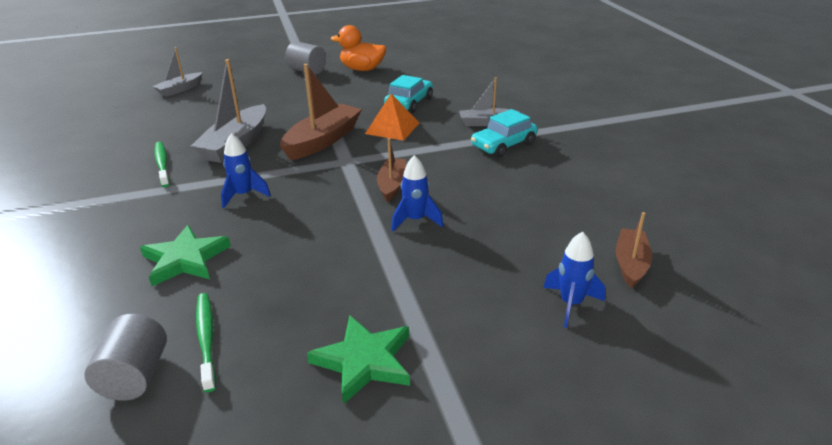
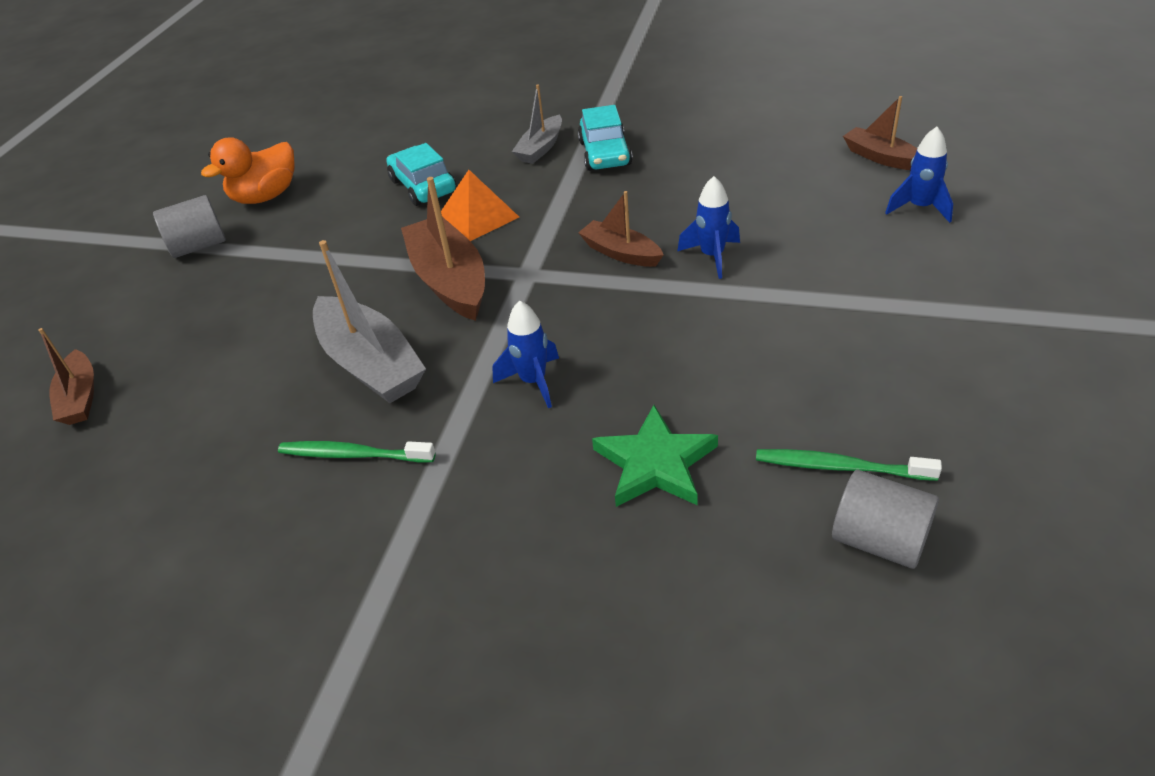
camera: 55 degrees left, 10 degrees up
(180, 89) = (80, 397): grey boat -> brown boat
(364, 361) = (939, 354): green star -> none

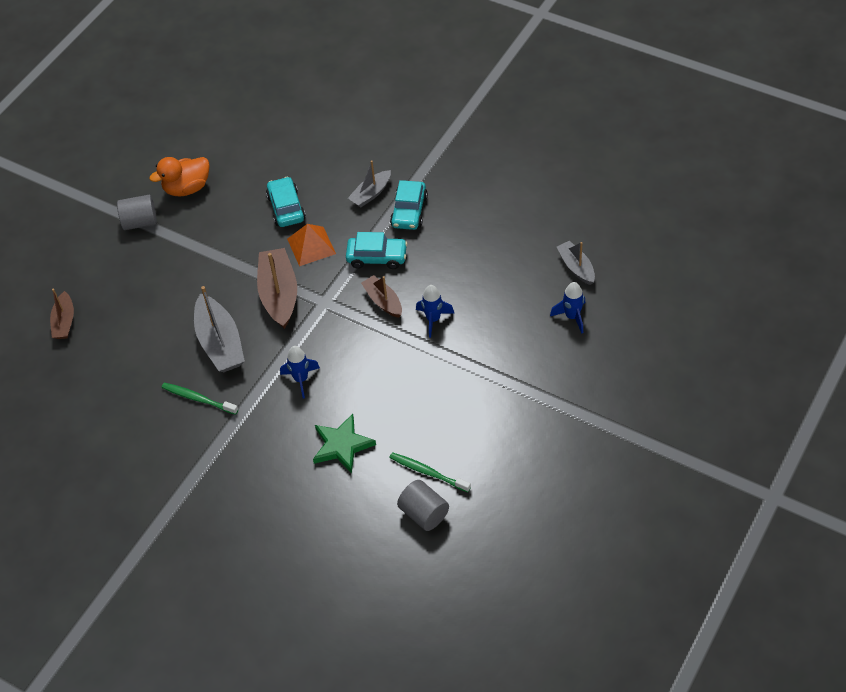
camera: 15 degrees right, 10 degrees up
(584, 207) = (377, 257): none -> turquoise car
(881, 157) = (576, 267): brown boat -> grey boat

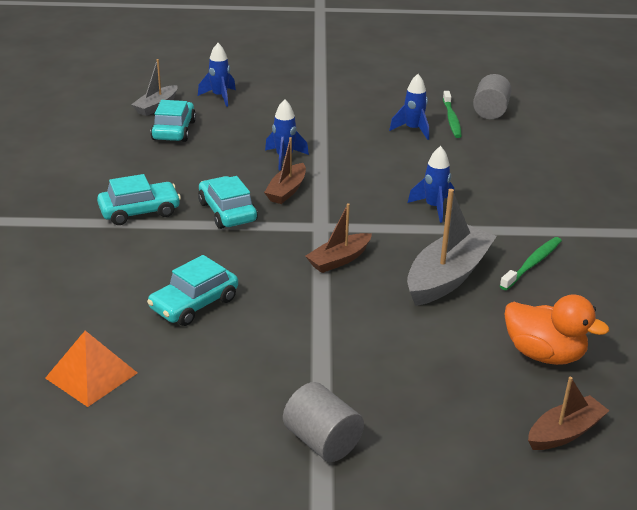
camera: 125 degrees left, 20 degrees down
(187, 188) = (217, 418): orange duck -> orange duck (544, 354)
(198, 399) = (532, 264): green toothbrush -> green toothbrush turned 135 degrees counterclockwise
(279, 294) = (339, 260): brown boat -> brown boat, size x0.59
(311, 246) = (245, 262): orange pyramid -> orange pyramid (91, 375)
(342, 445) = (477, 163): green star -> none
(371, 194) = (126, 246): grey boat -> none
(426, 431) = (413, 130): none -> blue rocket
(523, 265) = (174, 130): none -> turquoise car

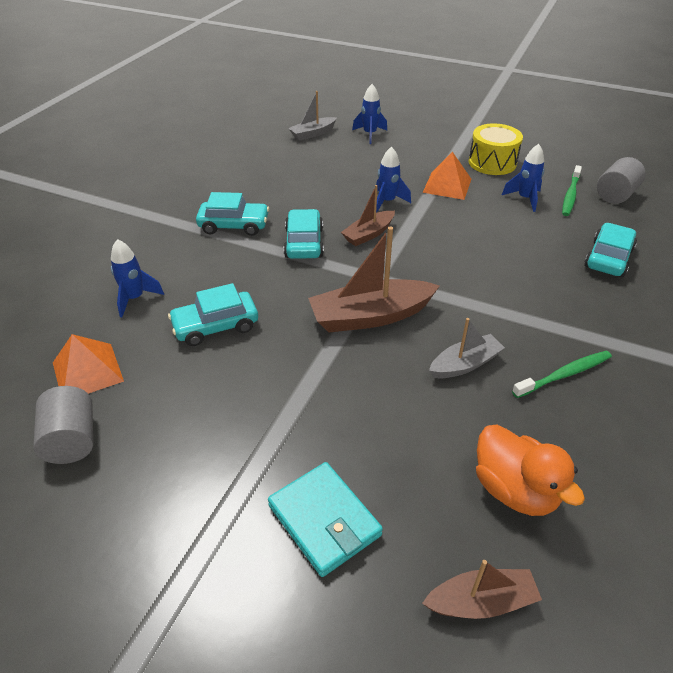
camera: 25 degrees right, 10 degrees up
(174, 130) = (312, 157): turquoise car -> turquoise car (608, 258)
(322, 441) = (226, 513): grey cylinder -> grey cylinder (72, 440)
(332, 132) = (447, 185): none -> orange pyramid
(339, 260) = (370, 316): brown boat -> brown boat, size x1.69
(362, 103) = (492, 163): none -> yellow drum
(409, 420) = (324, 520): none -> turquoise wallet
(434, 208) = (496, 284): blue rocket -> blue rocket (135, 298)
(447, 276) = (465, 364): grey boat -> grey boat, size x0.59

